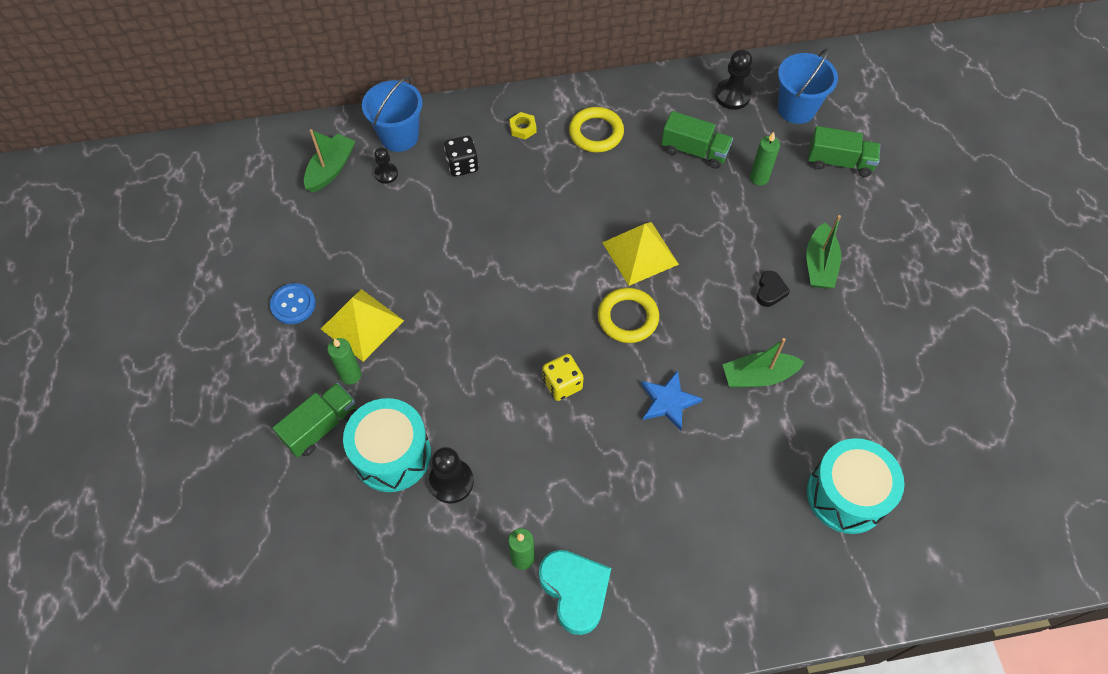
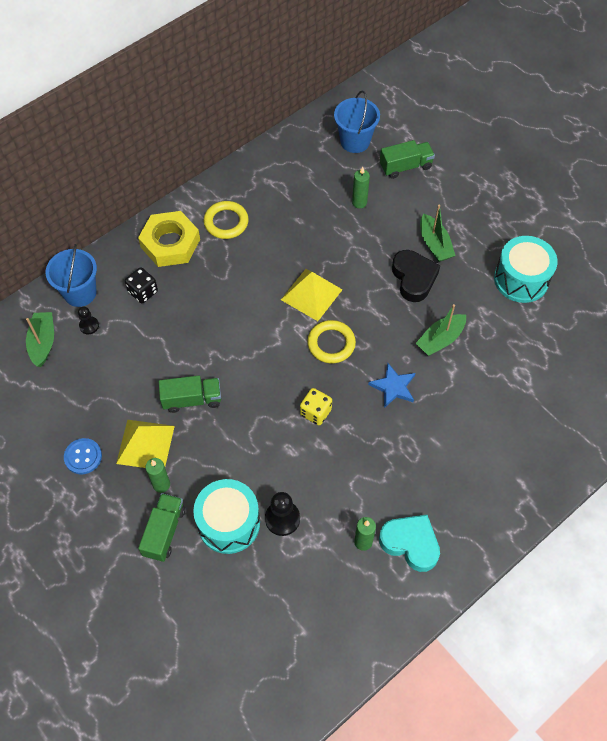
camera: 30 degrees left, 0 degrees up
(523, 128) = (170, 243): yellow nut -> yellow nut, size x2.50
(694, 151) = (304, 203): green truck -> green truck (192, 399)
(732, 95) = (305, 151): black pawn -> none
(770, 291) = (414, 278): black heart -> black heart, size x1.90
(846, 495) = (539, 388): turquoise drum -> turquoise drum (521, 279)

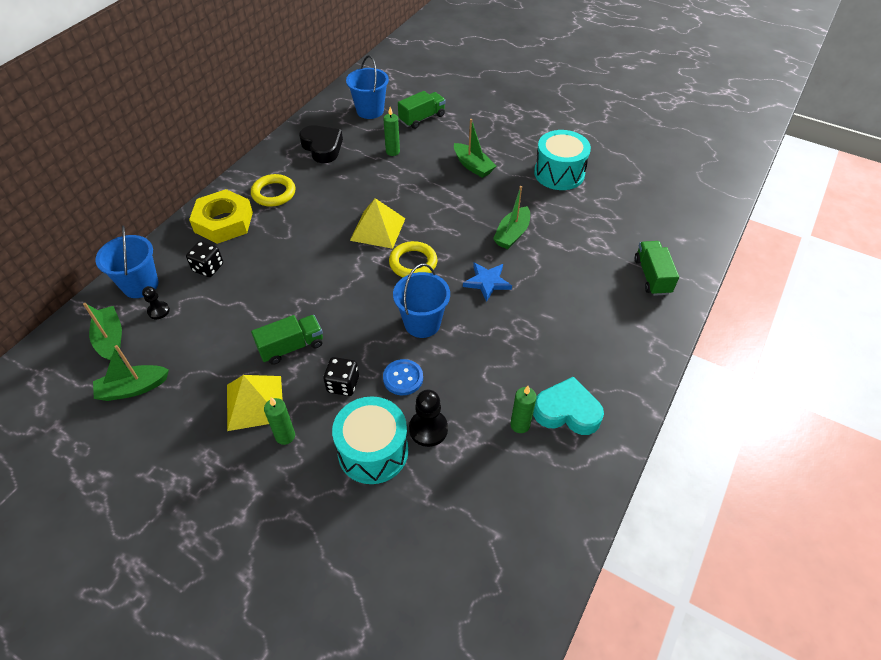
camera: 20 degrees left, 10 degrees down
(51, 398) = (133, 388): none -> green boat
(83, 457) = (187, 435): blue button -> blue button (403, 378)
(164, 532) = (304, 482): green truck -> green truck (652, 276)
(224, 451) = (343, 384): none -> black dice
(315, 412) = (422, 323): yellow dice -> blue bucket
(414, 278) = (466, 194): black heart -> black heart (322, 147)

